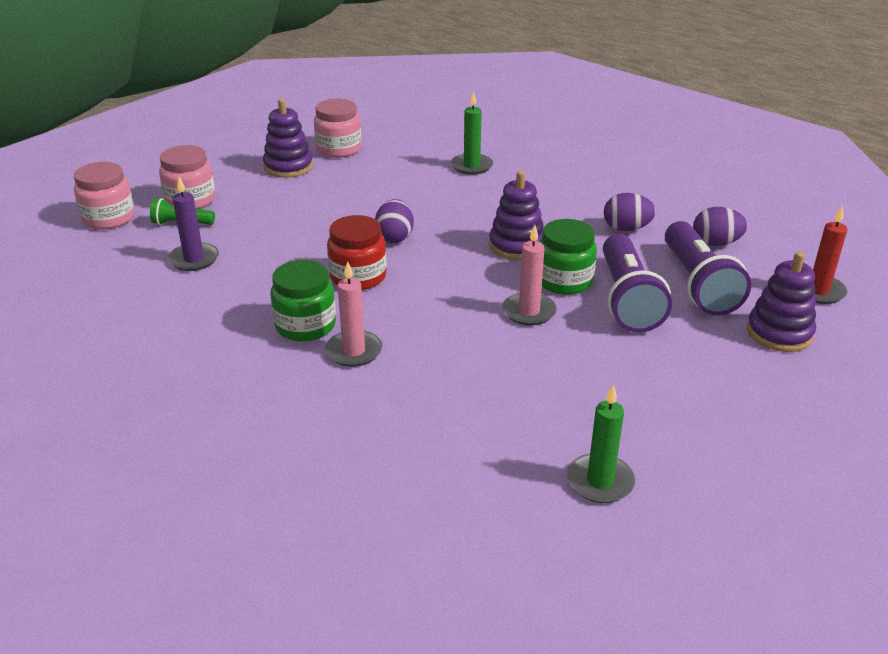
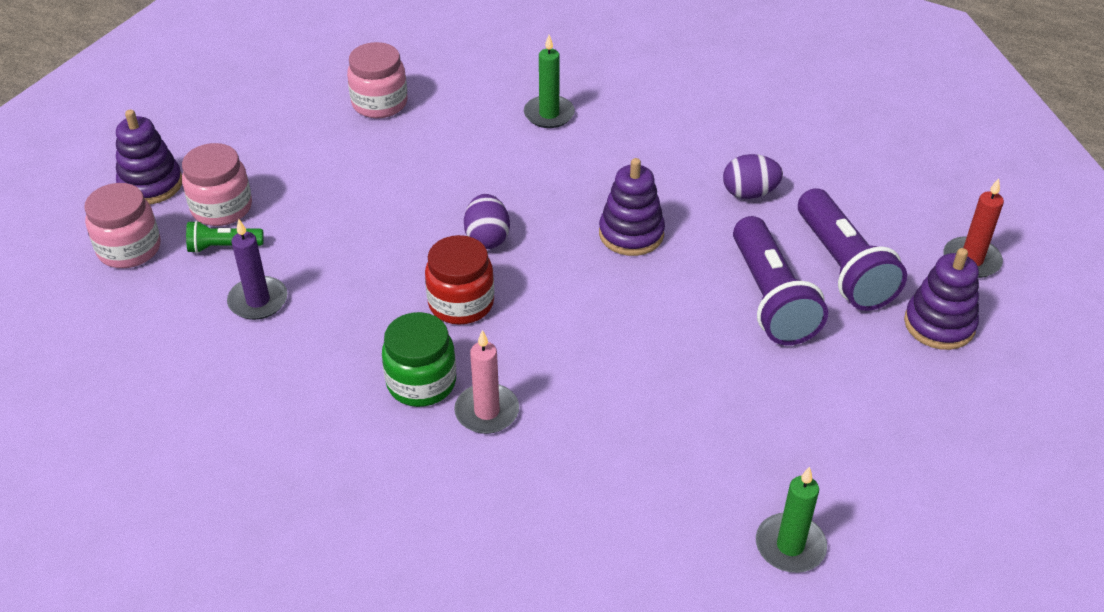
camera: 10 degrees left, 10 degrees up
(288, 167) = (326, 139): purple stacking toy -> purple stacking toy (151, 184)
(529, 312) = (667, 329): pink candle -> none
(564, 281) = (696, 280): green jar -> none
(716, 243) = (852, 203): purple egg -> none

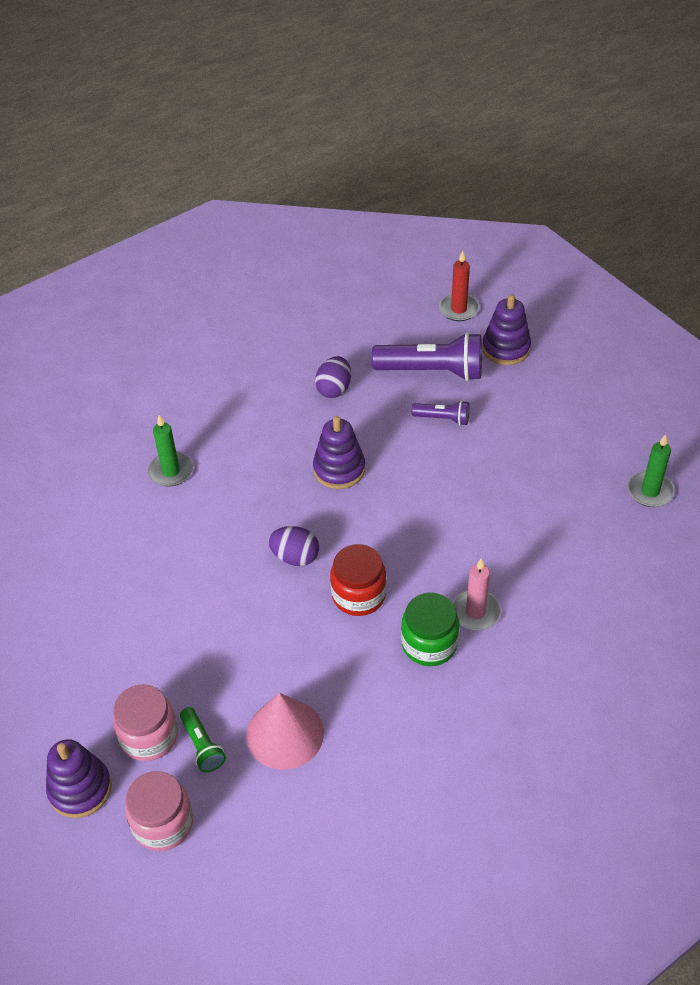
camera: 65 degrees left, 5 degrees up
(223, 247) = (202, 746): green flashlight -> green flashlight turned 45 degrees counterclockwise
(258, 301) = (285, 733): purple candle -> pink cone
(379, 103) = (78, 581): pink jar -> none
(771, 298) = (443, 418): purple flashlight -> purple flashlight, size x0.50

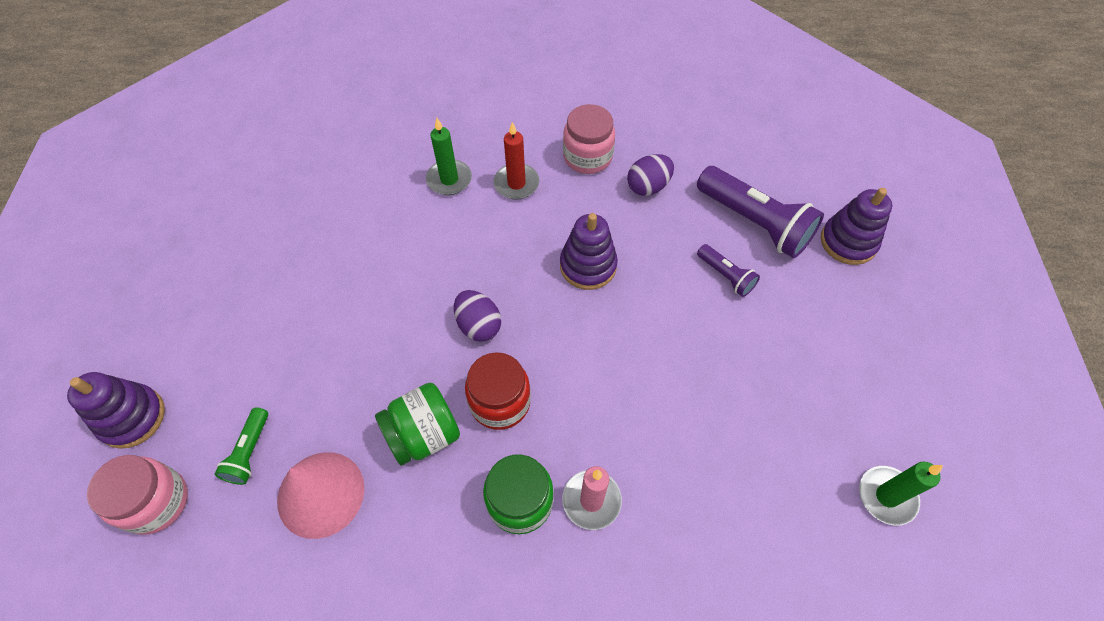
camera: 35 degrees right, 10 degrees up
(149, 736) = (220, 410): pink jar -> pink jar (587, 157)
(323, 649) = (424, 434): none -> green jar
(458, 309) = (831, 176): red candle -> red candle (516, 183)

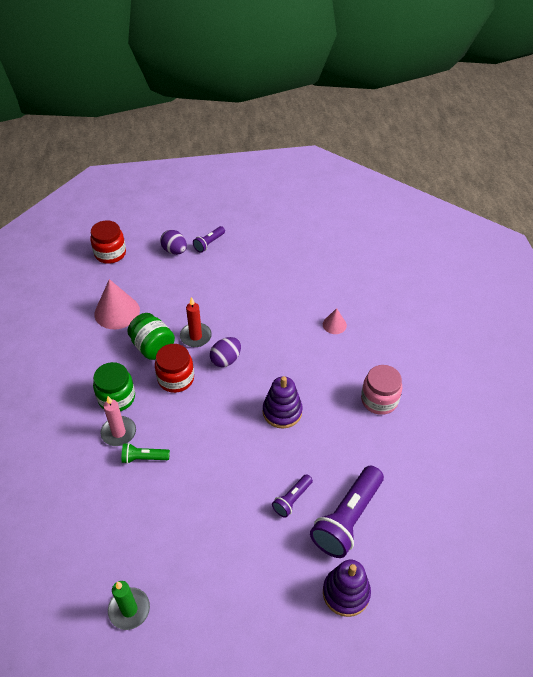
camera: 80 degrees right, 10 degrees down
(132, 417) = (152, 232): purple stacking toy -> none
(156, 502) = (110, 253): pink jar -> red jar
(209, 321) = (209, 243): none -> purple flashlight
(249, 452) = (137, 279): green flashlight -> green flashlight (144, 458)
(449, 179) = (334, 324): green candle -> pink cone
(516, 183) = (341, 361): red candle -> red candle (195, 336)
(648, 186) = (362, 442): purple egg -> purple egg (174, 251)

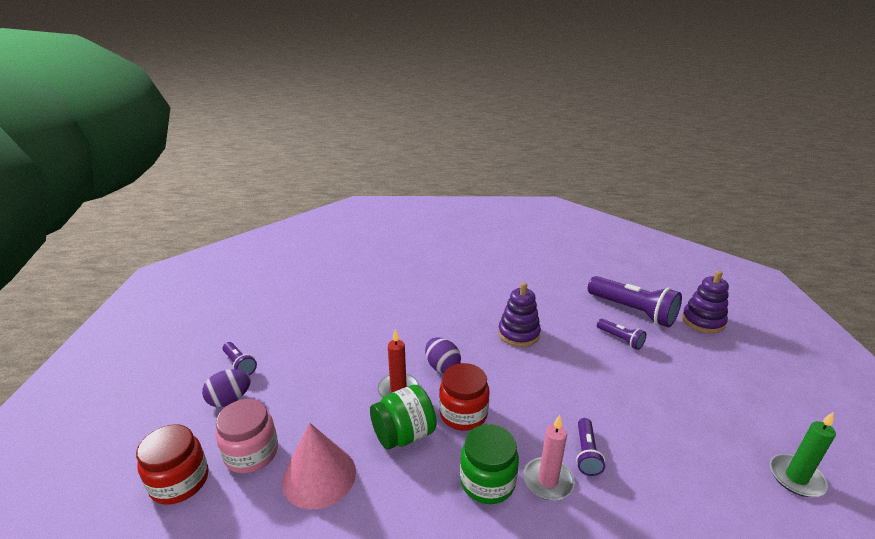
camera: 80 degrees left, 20 degrees down
(144, 458) = (586, 453): green flashlight -> purple flashlight
(334, 324) = (415, 289): pink cone -> none
(379, 400) = (508, 279): pink jar -> pink jar (251, 453)

